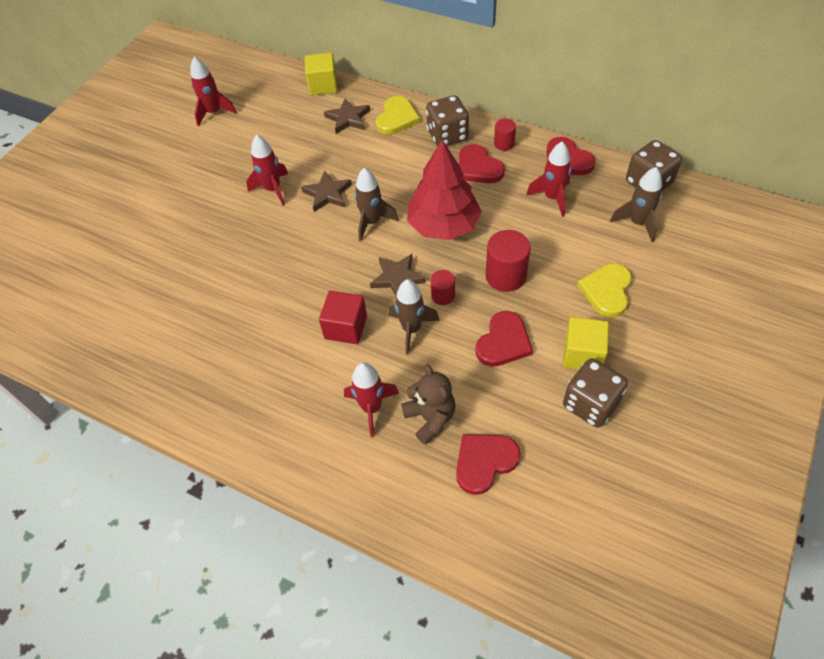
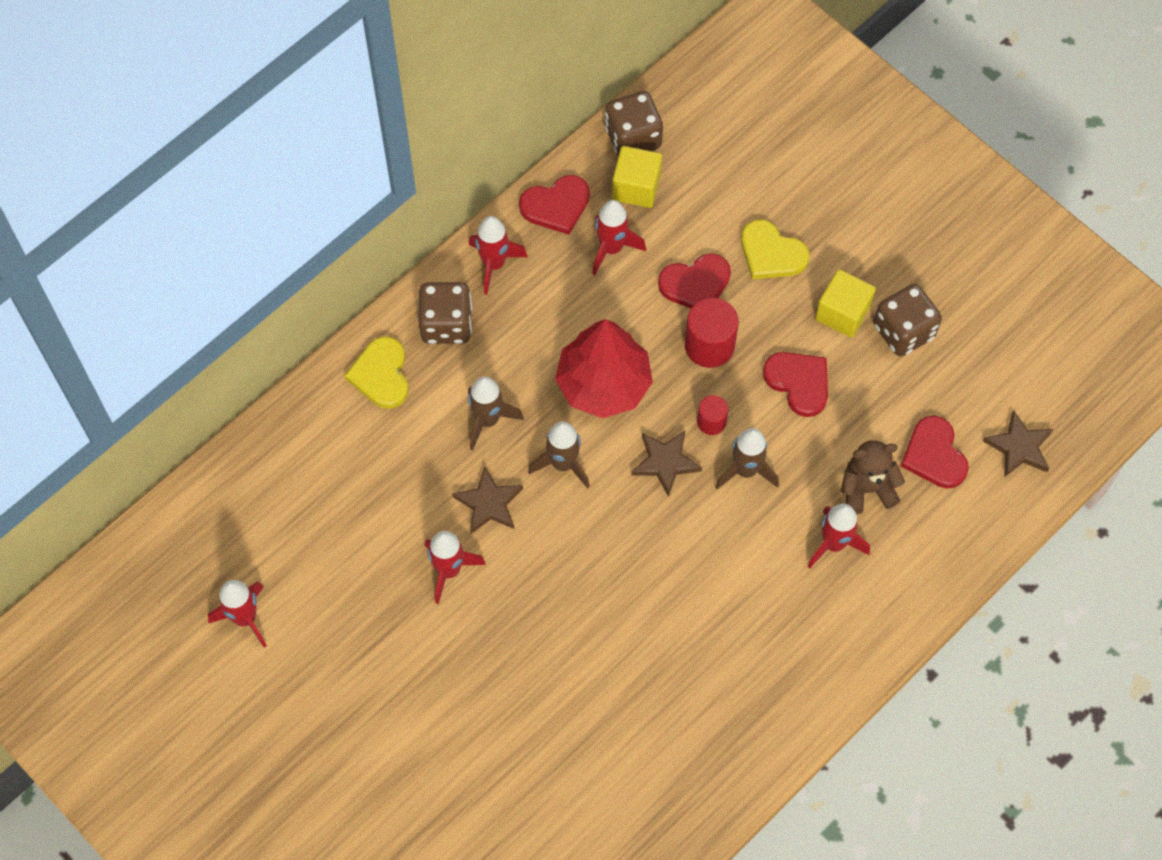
camera: 75 degrees left, 10 degrees up
(323, 86) = (261, 450): yellow cube -> yellow cube (636, 187)
(346, 327) = (716, 540): red cube -> none
(348, 118) = (351, 437): brown star -> brown star (1019, 447)
(397, 118) = (381, 374): yellow heart -> yellow heart turned 135 degrees counterclockwise
(478, 167) = (523, 309): red heart -> red heart (695, 284)
(504, 144) = (494, 264): red cylinder -> red rocket
(637, 223) = (689, 178): brown rocket -> brown rocket (488, 420)

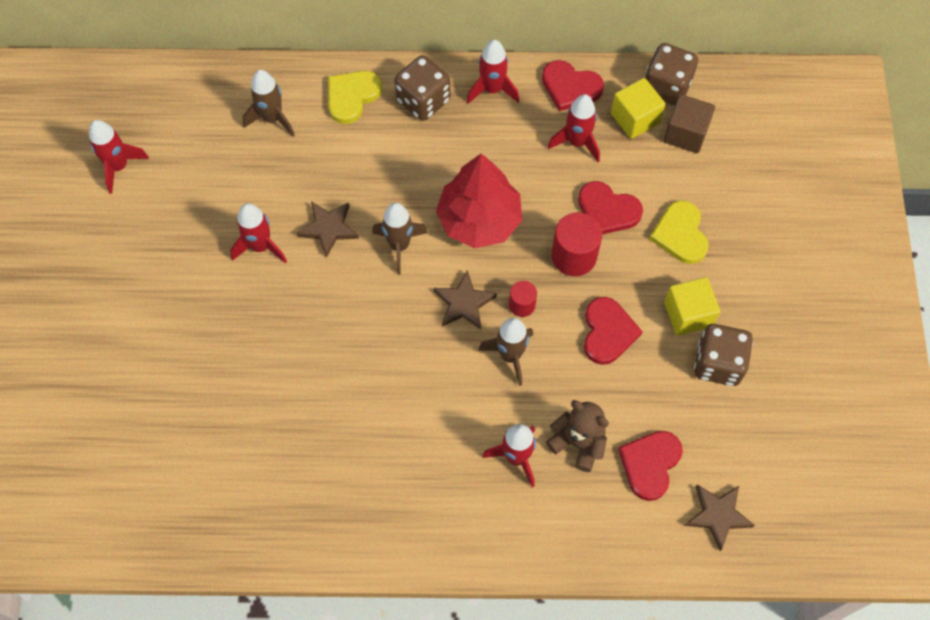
camera: 45 degrees right, 0 degrees up
(488, 420) = (384, 178): brown rocket -> brown rocket (272, 118)
(689, 165) = (686, 134): none -> brown cube

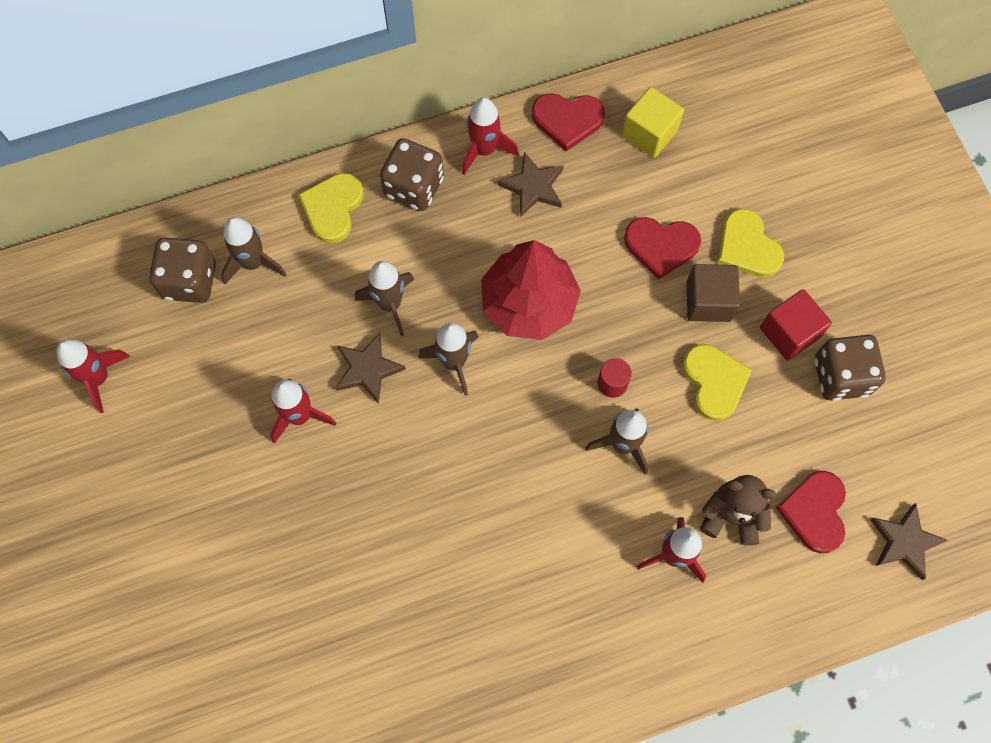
camera: 20 degrees left, 5 degrees up
(367, 184) = (390, 304): none -> brown rocket
(464, 303) = (549, 403): brown star -> brown star (533, 187)
(574, 256) = (646, 309): red cylinder -> none
(577, 142) = (599, 180): red rocket -> none
(608, 332) = (714, 382): red heart -> yellow heart
(666, 87) = (668, 87): brown dice -> brown dice (190, 281)
(686, 134) = (709, 133): brown cube -> brown cube (708, 301)
(688, 314) = (789, 333): yellow cube -> red cube

